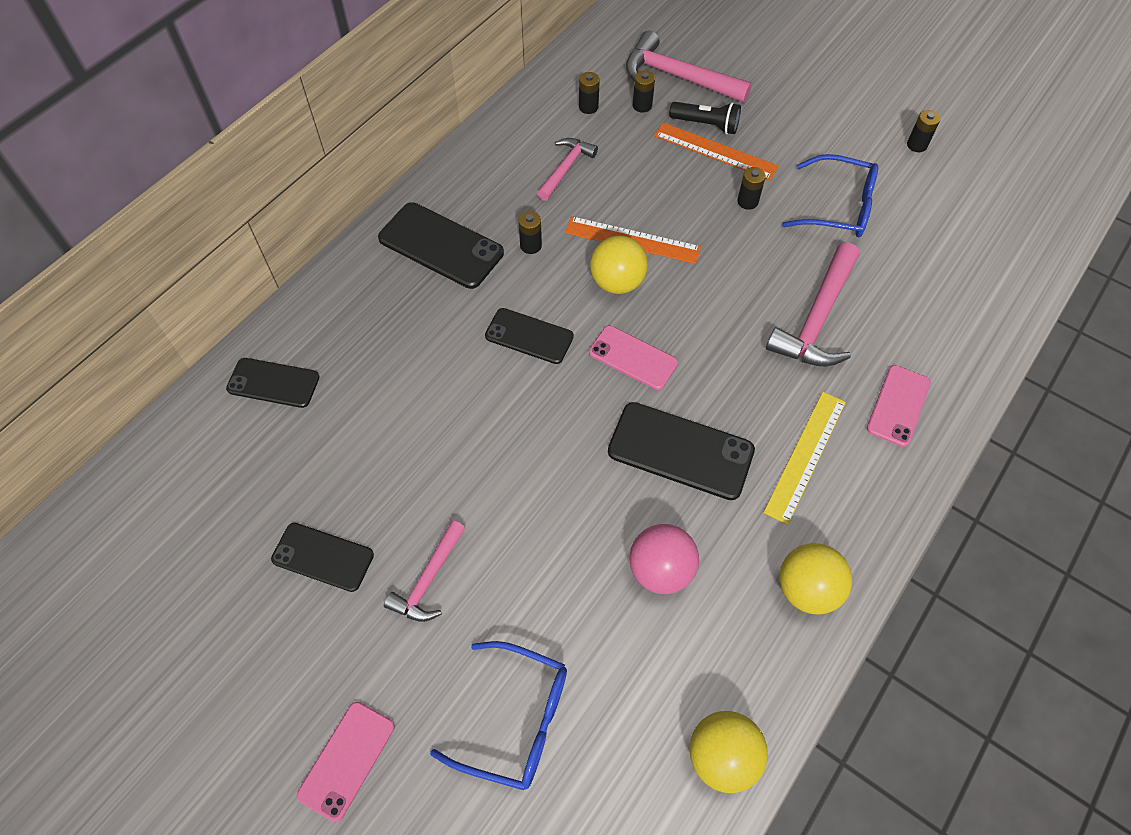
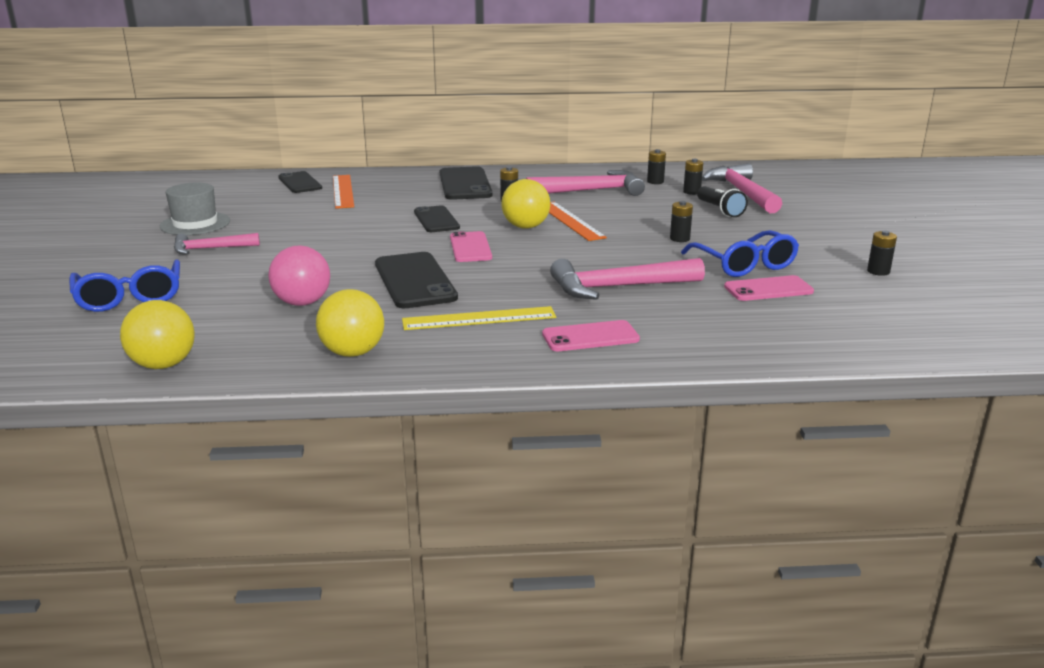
camera: 50 degrees right, 35 degrees down
(323, 557) = (195, 224): black phone -> grey hat
(346, 760) = (59, 266): pink phone -> pink phone (768, 289)
(566, 168) = (591, 191): pink hammer -> pink hammer, size x1.65
(715, 151) = (703, 218): orange ruler -> orange ruler (343, 191)

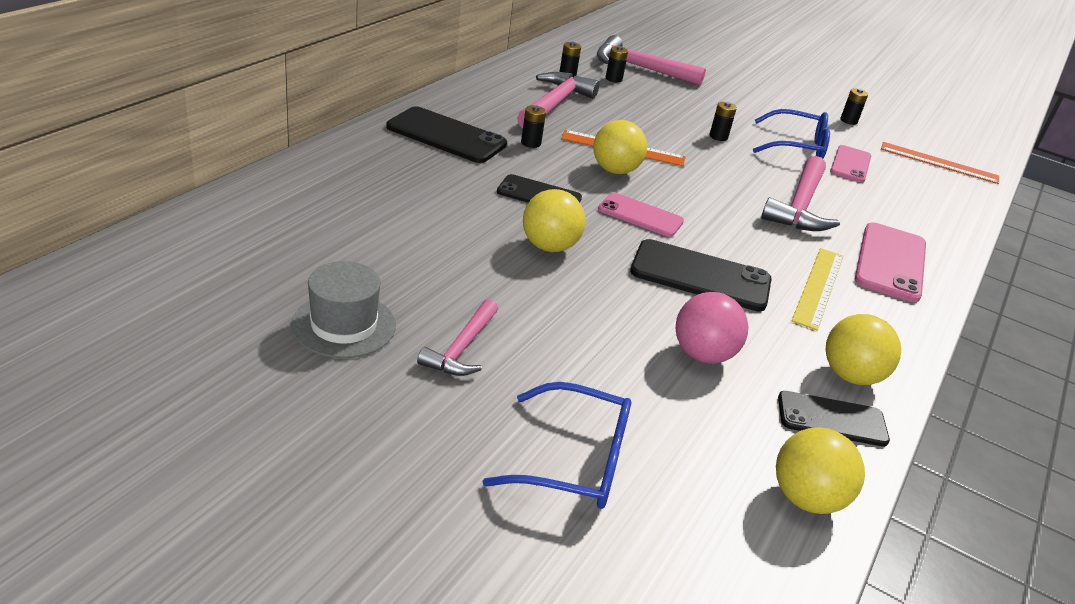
camera: 60 degrees left, 10 degrees up
(300, 183) = (285, 204): black phone -> black phone (832, 419)
(343, 191) = (363, 195): orange ruler -> orange ruler (939, 163)
(370, 238) = (549, 246): none -> yellow ball
(590, 337) = (890, 262): pink phone -> pink phone, size x1.54
(720, 210) = (671, 94): black flashlight -> none

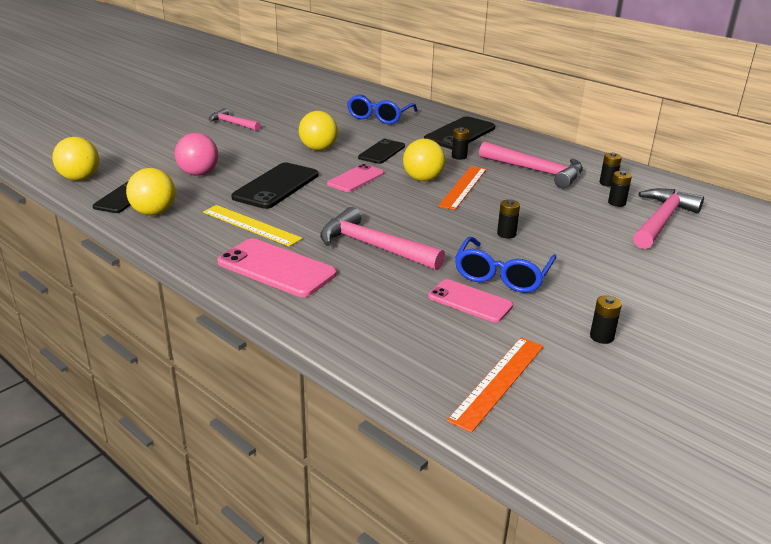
camera: 105 degrees right, 5 degrees down
(344, 325) = (259, 105): grey hat -> none
(575, 461) = (144, 137): blue glasses -> blue glasses (379, 117)

